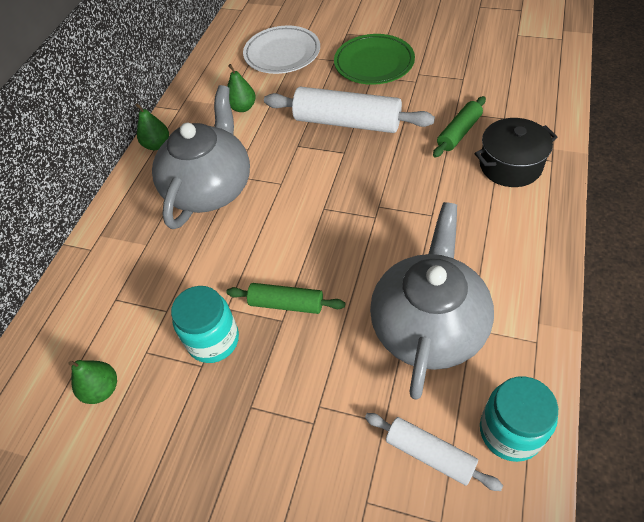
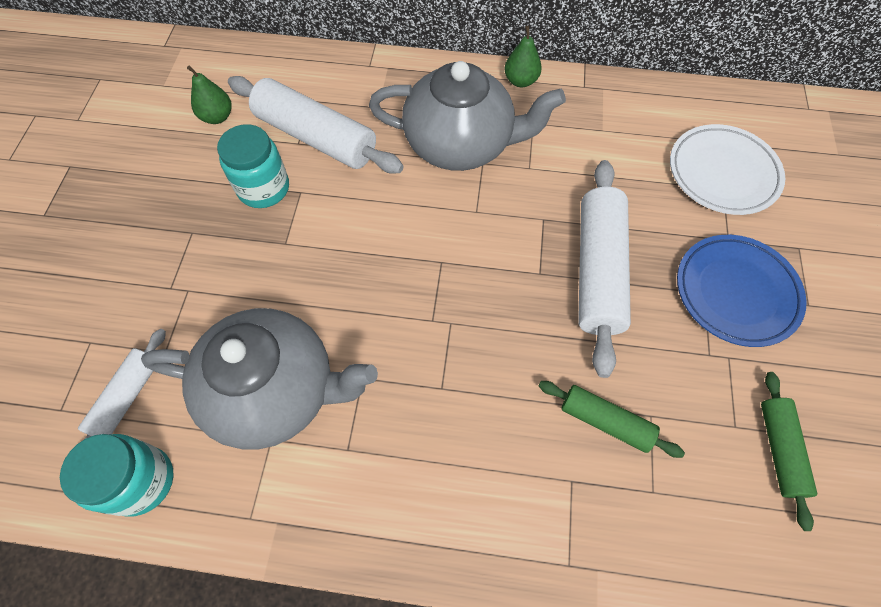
camera: 75 degrees right, 10 degrees up
(164, 295) = (316, 137): none -> white rolling pin
(242, 107) = (601, 149): green pear -> none
(286, 304) = (305, 244): green rolling pin -> green rolling pin (779, 449)
(374, 63) = (735, 292): green plate -> blue plate
(510, 165) = (547, 498): black pot -> none

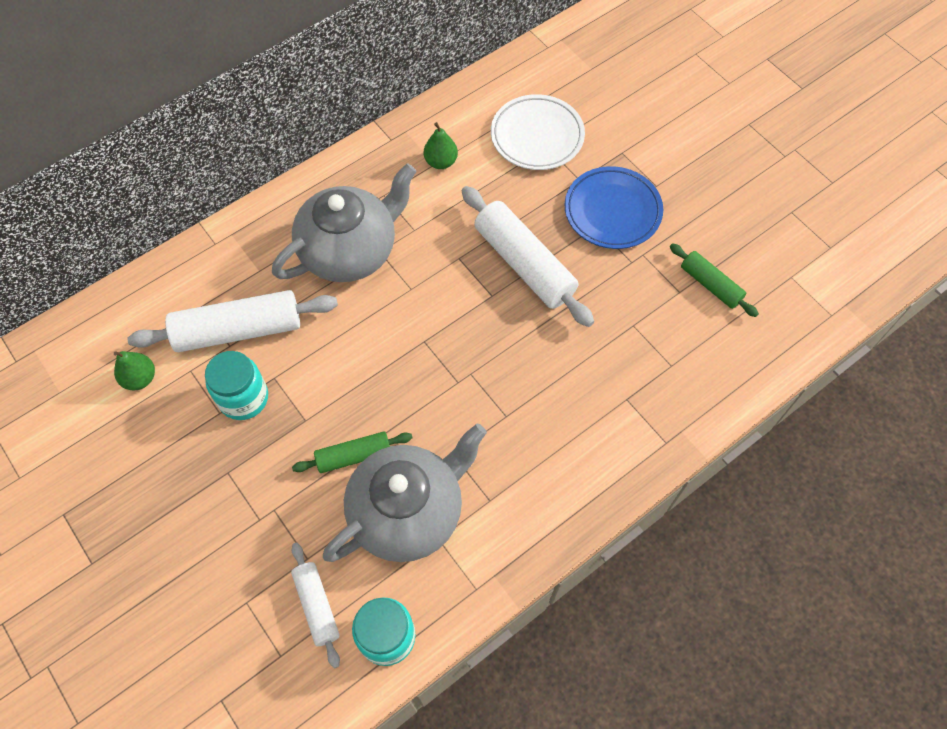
camera: 45 degrees left, 0 degrees up
(520, 81) = (342, 169): green pear -> green pear (441, 162)
(605, 421) = (613, 350): green rolling pin -> green rolling pin (354, 456)

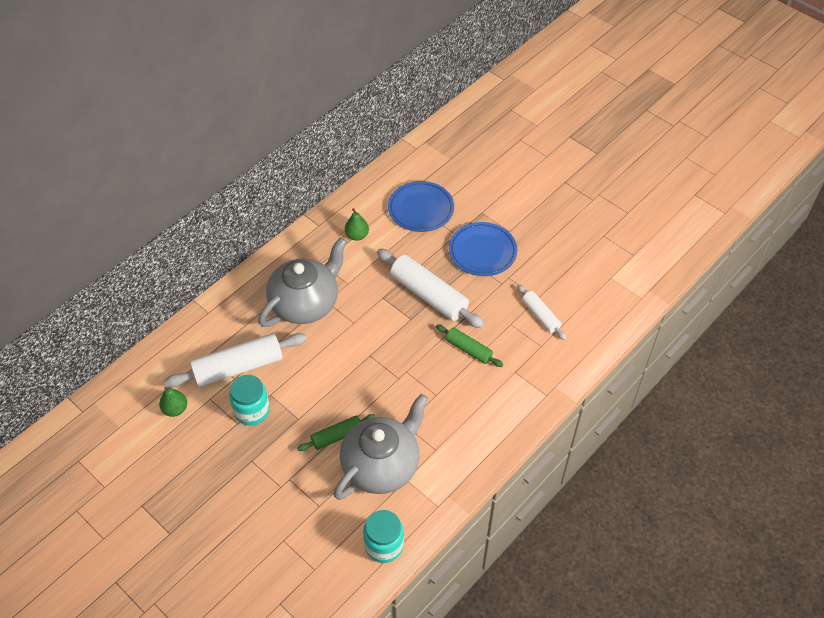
camera: 10 degrees left, 10 degrees down
(316, 606) = (332, 534): white rolling pin -> white rolling pin (540, 316)
(537, 136) = (421, 209): white plate -> blue plate
(710, 285) = (558, 290): green rolling pin -> green rolling pin (468, 349)

